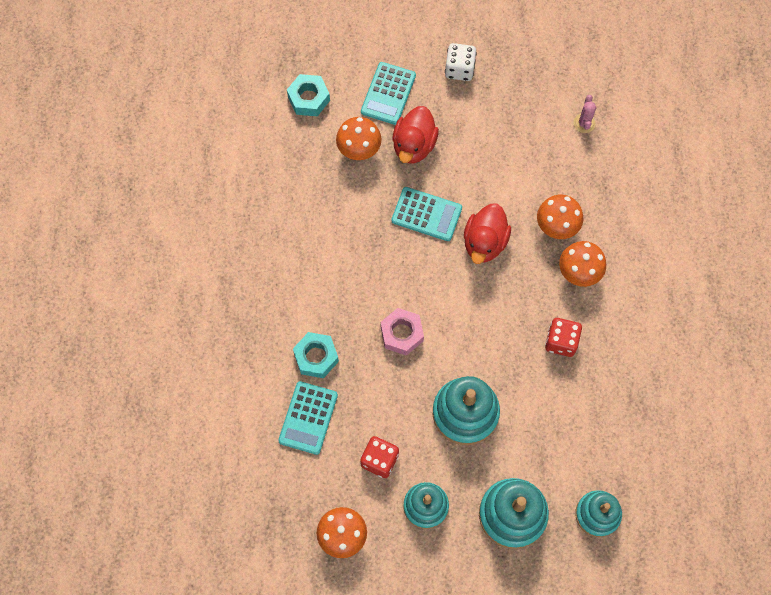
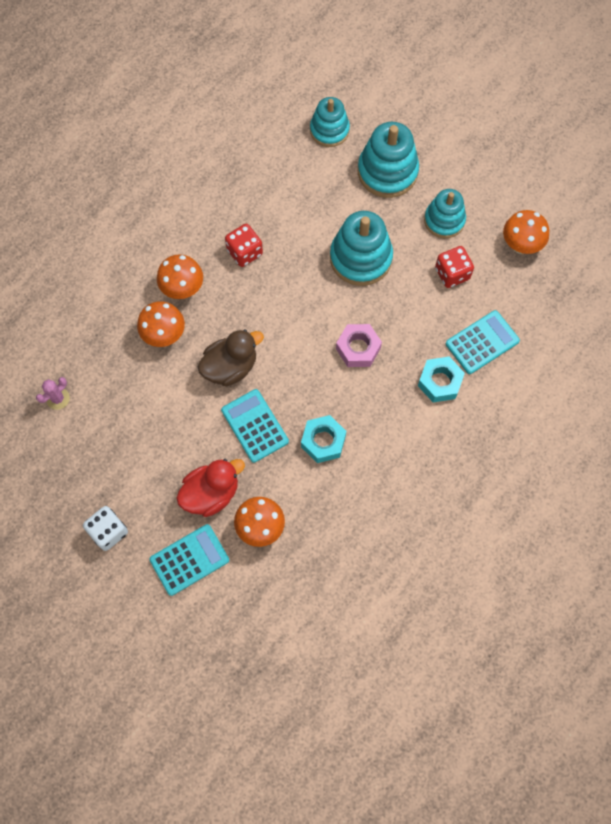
camera: 140 degrees left, 0 degrees up
(309, 99) = (262, 613): turquoise nut -> turquoise nut (323, 441)
(484, 242) = (230, 367): red duck -> brown duck

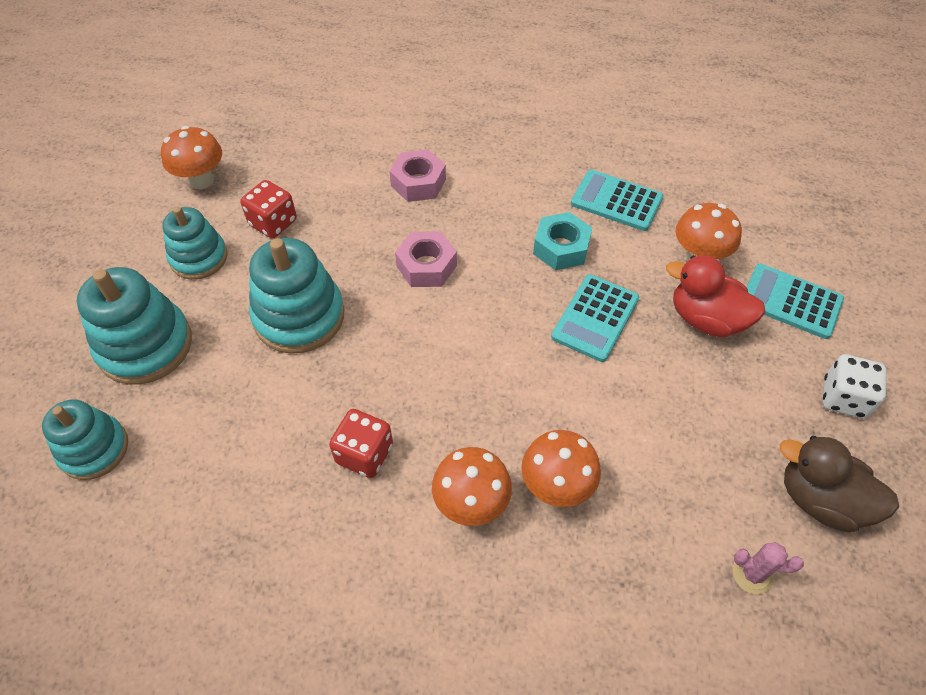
camera: 120 degrees left, 15 degrees down
(230, 367) = (542, 381): brown duck -> brown duck (820, 500)
(440, 382) = (418, 183): turquoise nut -> pink nut
(482, 342) = (347, 168): turquoise calculator -> turquoise calculator (616, 201)

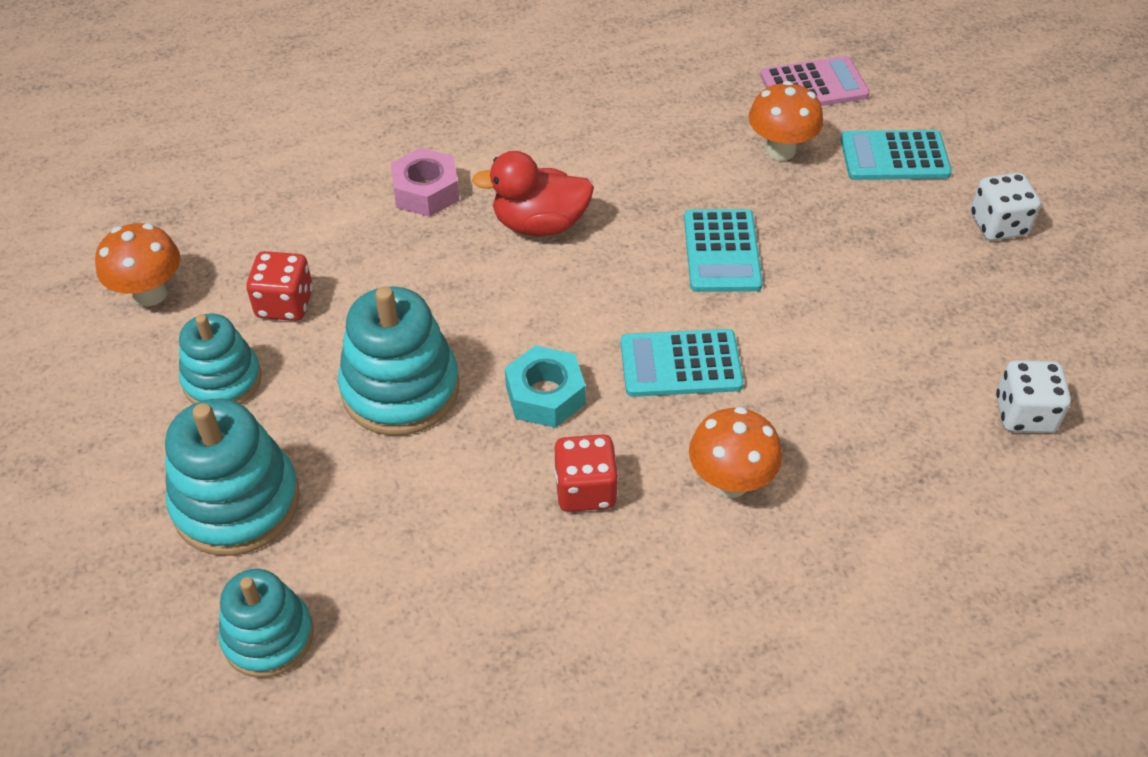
camera: 30 degrees left, 5 degrees down
(426, 266) = (505, 275): pink nut -> none
(556, 486) = (800, 426): orange mushroom -> none
(561, 248) = (636, 197): turquoise nut -> turquoise nut (545, 395)
(616, 201) = (658, 126): turquoise calculator -> turquoise calculator (680, 364)
(706, 319) = (829, 207): red duck -> red duck (539, 224)
(752, 574) = (1024, 414): pink cactus -> white dice
(762, 217) = (814, 86): none -> pink calculator
(820, 500) = (1037, 323): brown duck -> none

